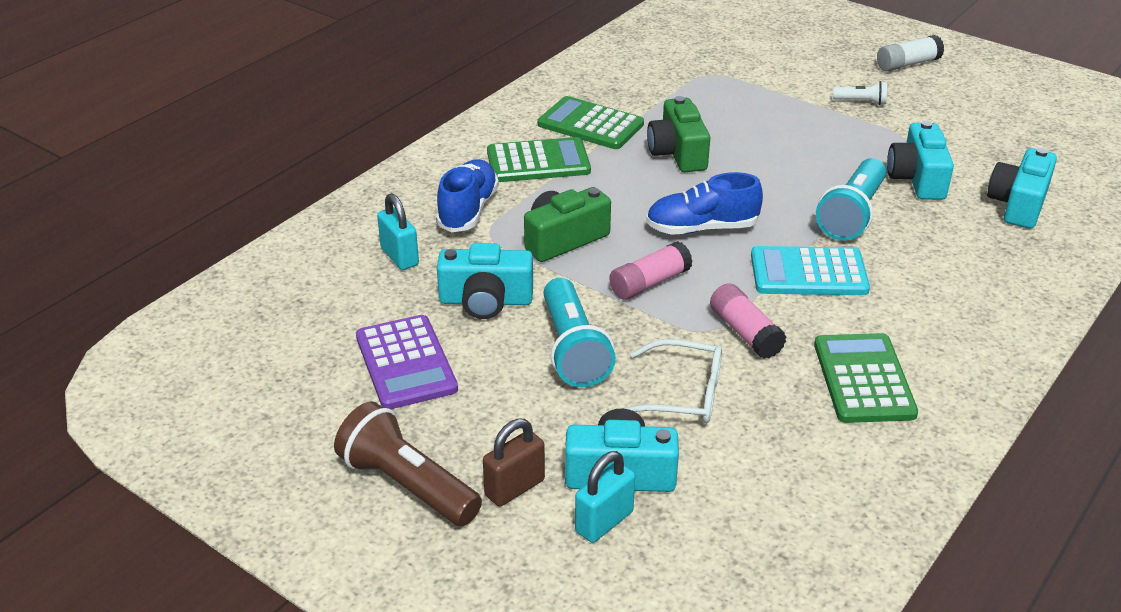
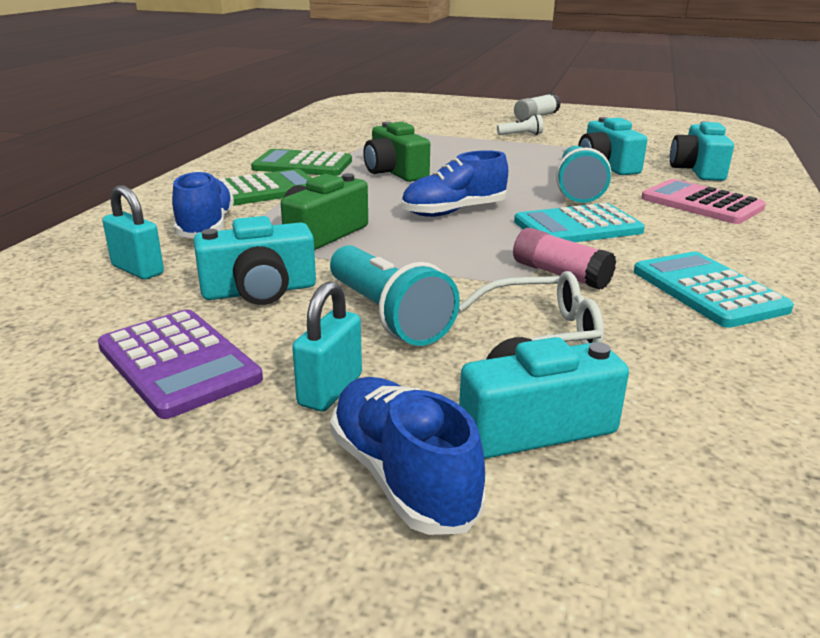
camera: 20 degrees left, 10 degrees down
(407, 485) = (233, 510): brown flashlight -> none
(514, 488) = (402, 476): brown padlock -> blue shoe
(604, 522) = (557, 491): turquoise padlock -> turquoise padlock (330, 390)
(650, 283) = (433, 253): pink glue stick -> none
(863, 379) = (708, 290): green calculator -> turquoise calculator
(969, 261) = (701, 203): none -> pink calculator

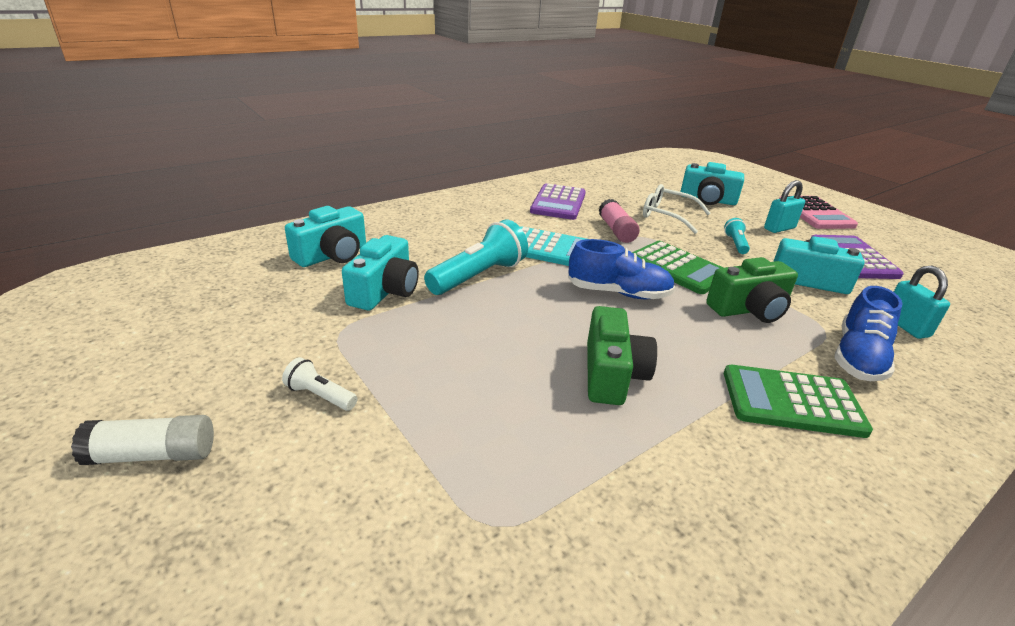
camera: 145 degrees left, 5 degrees up
(302, 165) = (723, 450): green calculator -> green calculator (677, 268)
(387, 316) = (735, 244): turquoise flashlight -> turquoise flashlight, size x0.50
(402, 476) = (763, 205): blue shoe -> none
(701, 203) = (427, 233): pink calculator -> pink calculator (815, 213)
(708, 290) = (558, 203): turquoise calculator -> purple calculator

